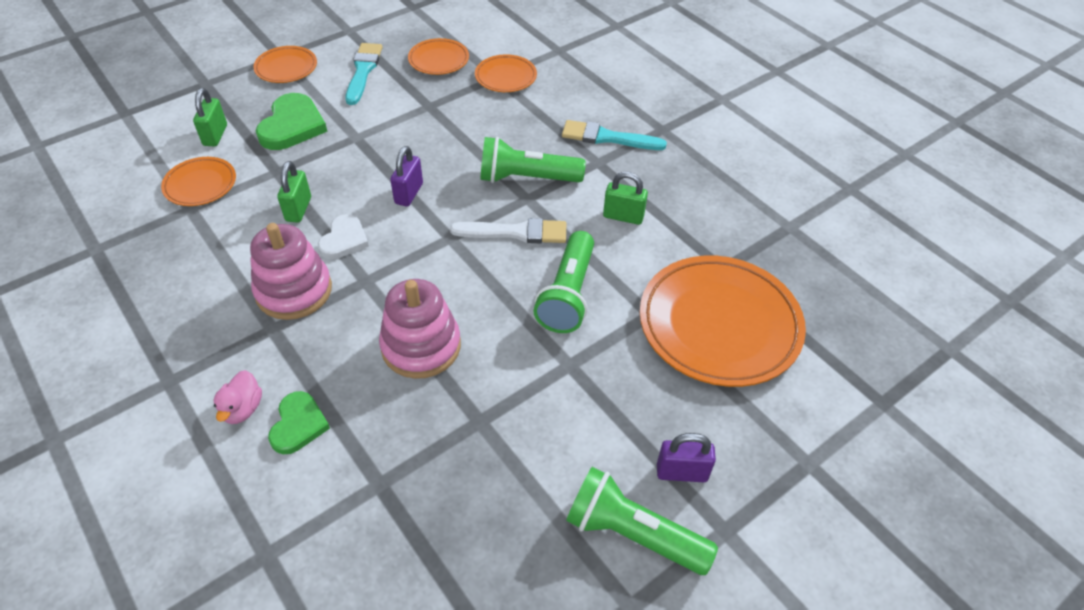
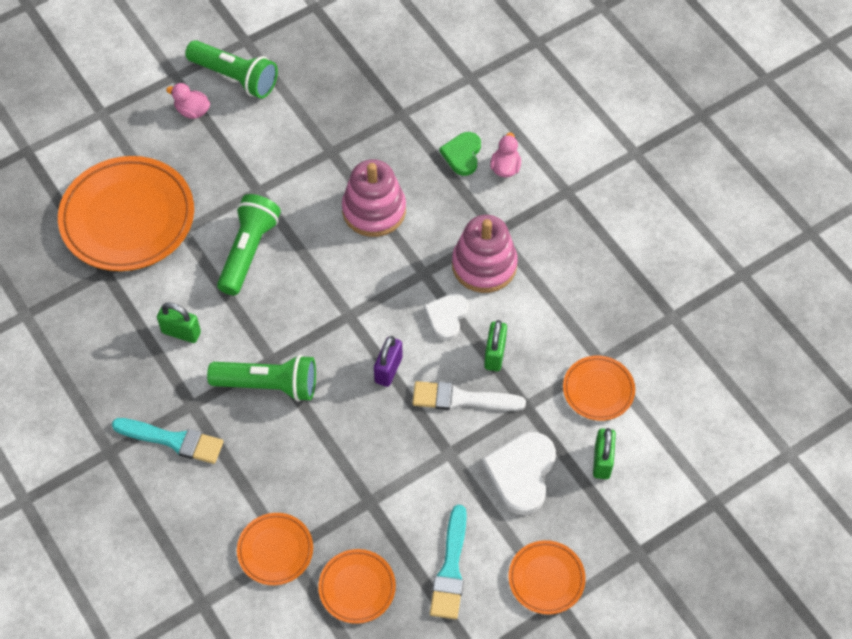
camera: 175 degrees left, 10 degrees up
(292, 126) = (521, 473): green heart -> white heart
(515, 232) = (287, 318): white brush -> white brush (462, 399)
(681, 472) = (192, 111): purple padlock -> pink duck

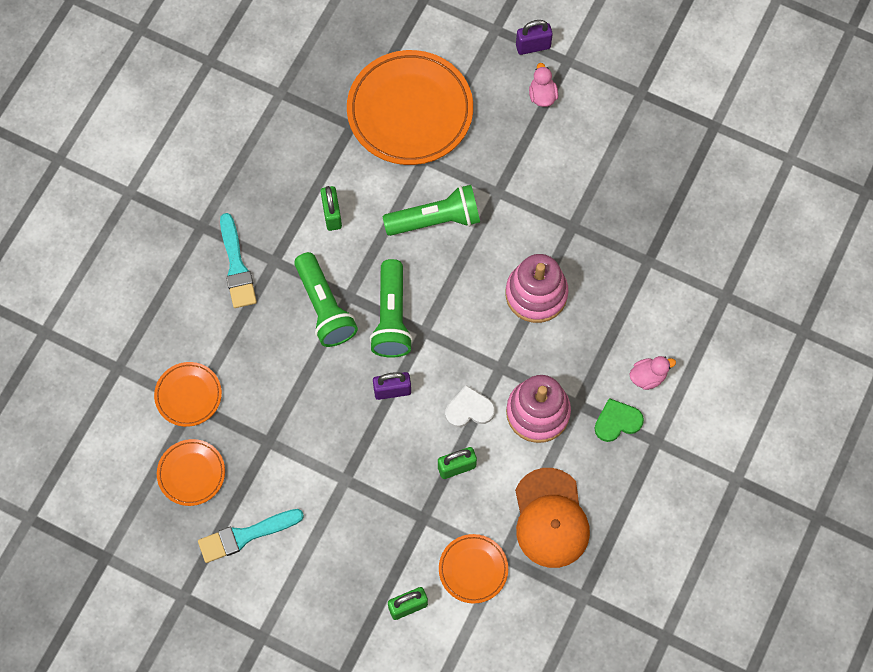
camera: 60 degrees right, 10 degrees up
(140, 94) = (533, 46): none -> purple padlock
(235, 77) = (597, 107): green flashlight -> green flashlight (391, 317)
(462, 155) = (638, 334): green heart -> green heart (617, 421)
(462, 399) = (399, 463): white brush -> none
(521, 473) = (359, 546): white heart -> none
(546, 579) = (278, 615): orange plate -> none
(587, 305) = (550, 518): none -> orange cap

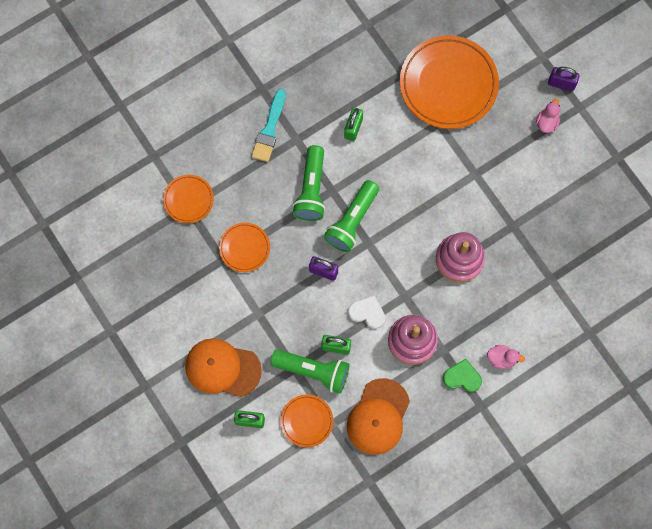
camera: 30 degrees right, 5 degrees up
(191, 473) = (161, 253): orange plate -> orange plate (244, 248)
(246, 535) = (172, 314): turquoise brush -> none
(340, 564) = (222, 368): none -> orange cap
(436, 220) = (421, 170): green flashlight -> green flashlight (313, 371)

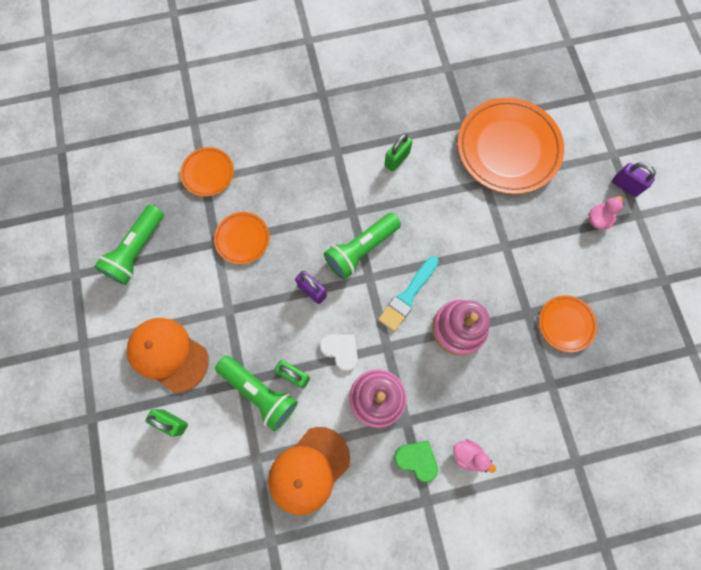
camera: 20 degrees right, 0 degrees up
(269, 129) = (314, 133): turquoise brush -> turquoise brush (407, 296)
(306, 421) = (231, 445): orange plate -> orange plate (566, 324)
(311, 189) = (332, 204): green flashlight -> green flashlight (137, 251)

